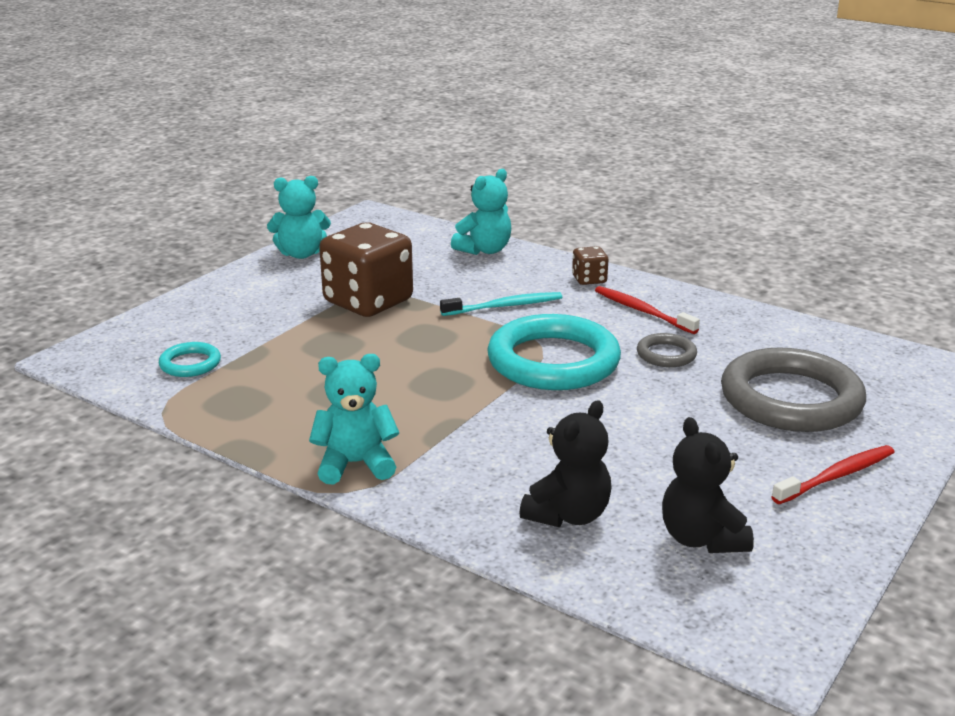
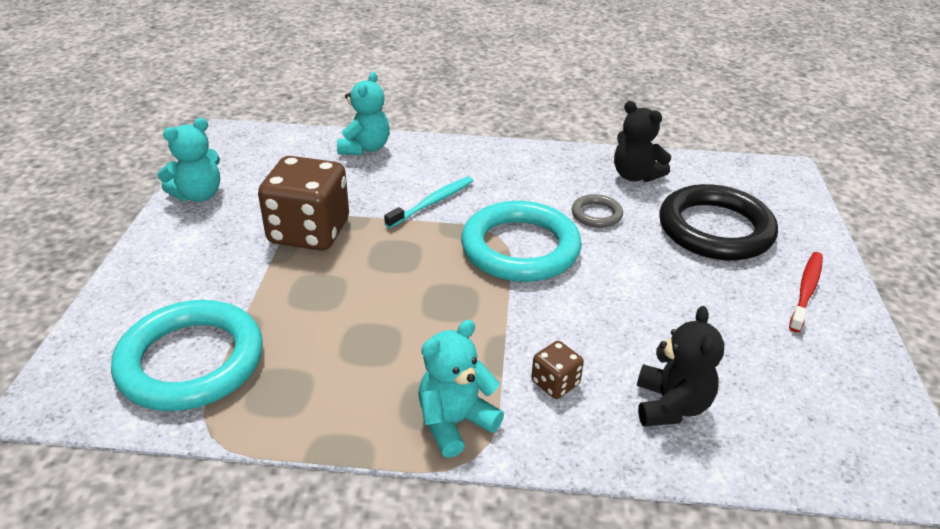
camera: 30 degrees left, 10 degrees up
(190, 364) = (191, 361): turquoise ring -> turquoise ring, size x2.19
(589, 279) = (475, 156): brown dice -> brown dice (555, 383)
(642, 311) = (542, 177): red toothbrush -> none
(701, 538) = (780, 388): black teddy bear -> black teddy bear (635, 176)
(791, 399) = (715, 229): grey ring -> black ring

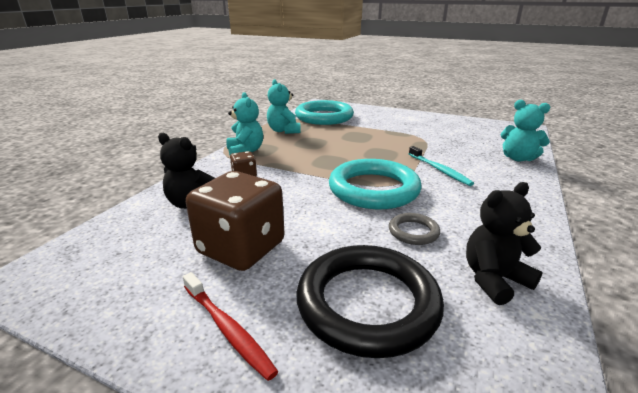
camera: 110 degrees right, 10 degrees down
(198, 195) = (451, 120): turquoise teddy bear -> turquoise teddy bear (284, 131)
(309, 232) = (410, 138): brown dice -> brown dice (241, 248)

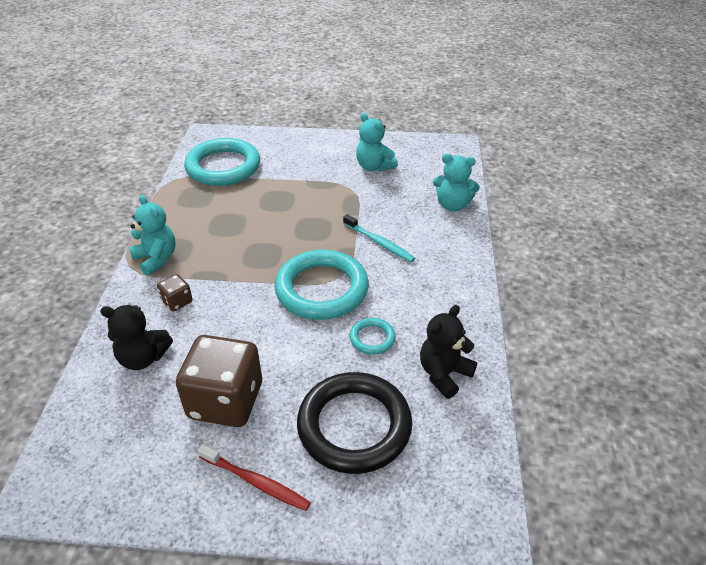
camera: 20 degrees left, 15 degrees up
(284, 131) = (184, 207): turquoise teddy bear -> turquoise teddy bear (374, 167)
(413, 232) = (372, 338): grey ring -> turquoise ring

